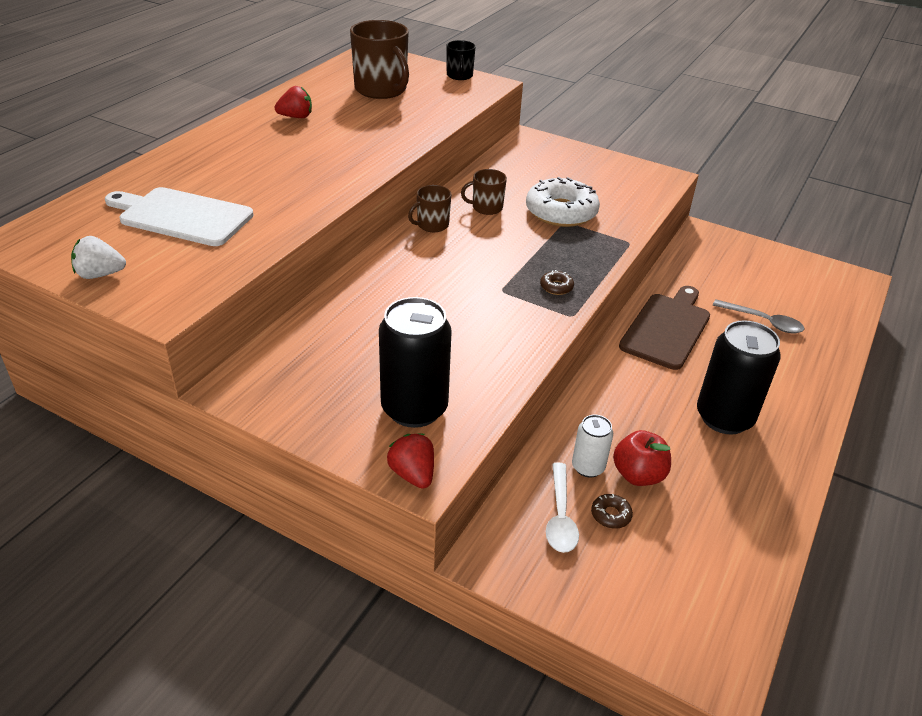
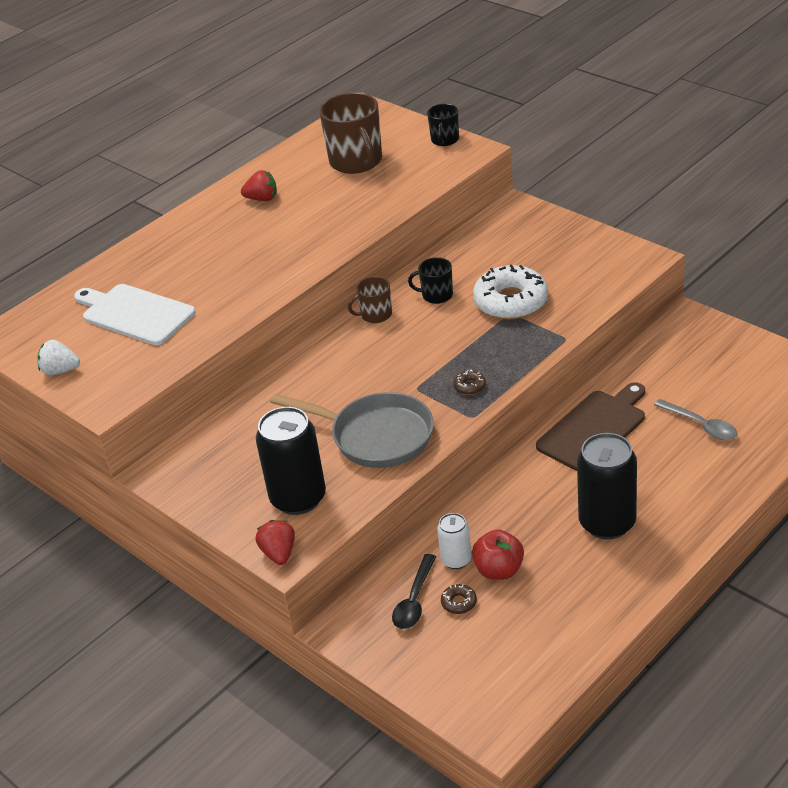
camera: 20 degrees right, 0 degrees up
(478, 338) = (376, 436): none -> grey pan
(486, 207) = (436, 295): brown mug -> black mug
(560, 517) = (414, 600): white spoon -> black spoon

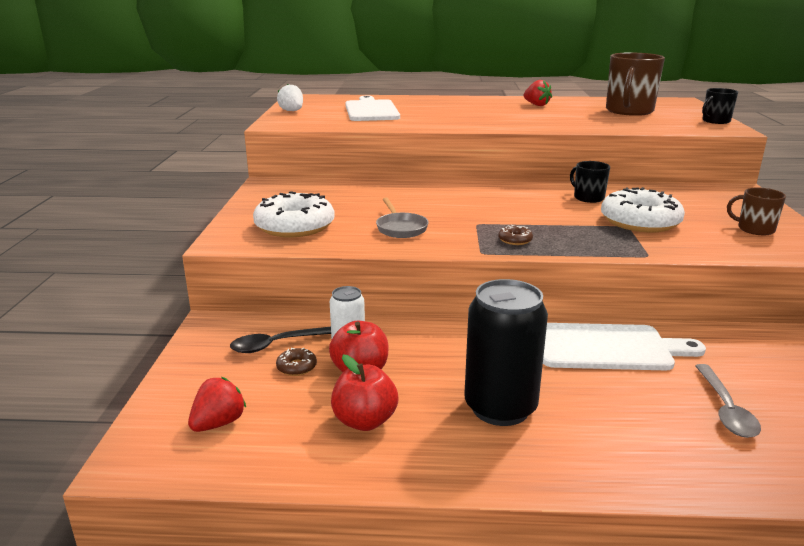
camera: 45 degrees right, 15 degrees down
(279, 553) = (225, 239): red strawberry -> red strawberry (218, 423)
(298, 498) = (295, 226): black can -> white donut
(375, 315) = (527, 188): brown mug -> brown mug (755, 229)
(376, 436) = (401, 228): grey pan -> grey pan, size x0.53
(560, 595) = (364, 421): none -> red apple
(594, 429) = (608, 348): brown cutting board -> white cutting board

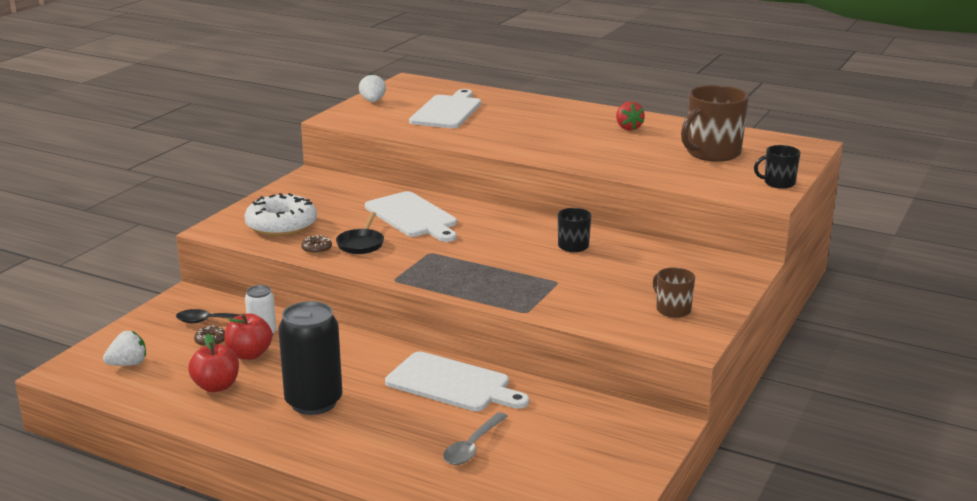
camera: 25 degrees right, 0 degrees up
(218, 423) = (128, 364): red strawberry -> white strawberry
(401, 228) = (361, 244): grey pan -> black pan
(415, 199) = (412, 217): none -> white cutting board
(515, 240) = (437, 274): brown donut -> brown donut (317, 249)
(640, 222) = (577, 280): white donut -> none

